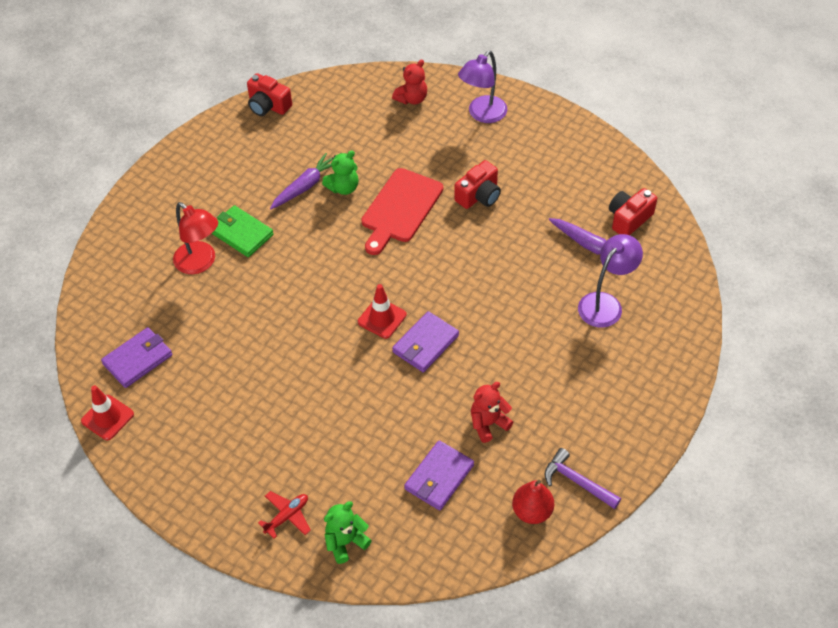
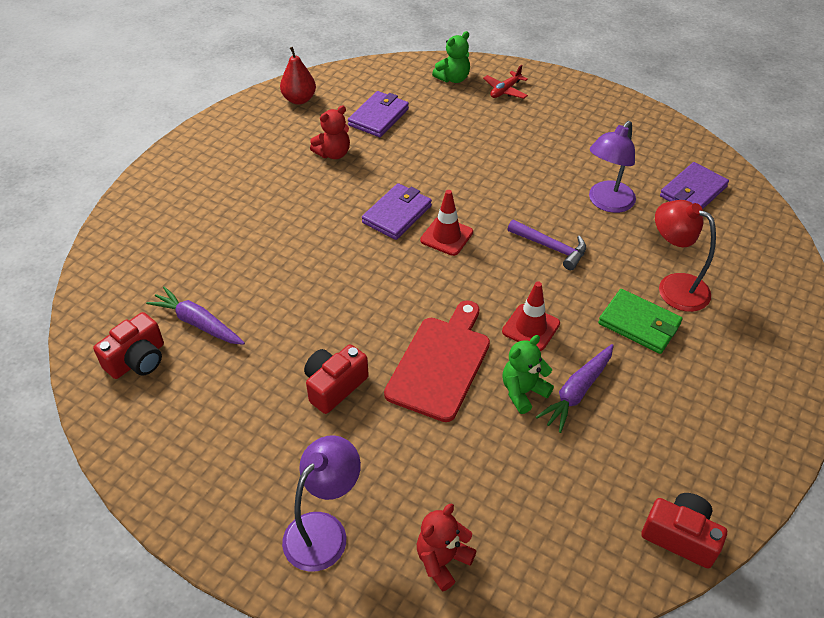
camera: 175 degrees right, 5 degrees down
(107, 417) = (695, 147): red traffic cone -> red traffic cone (531, 327)
(577, 481) = (257, 118): purple hammer -> purple hammer (551, 247)
(605, 303) = (195, 259): purple lamp -> purple lamp (606, 203)

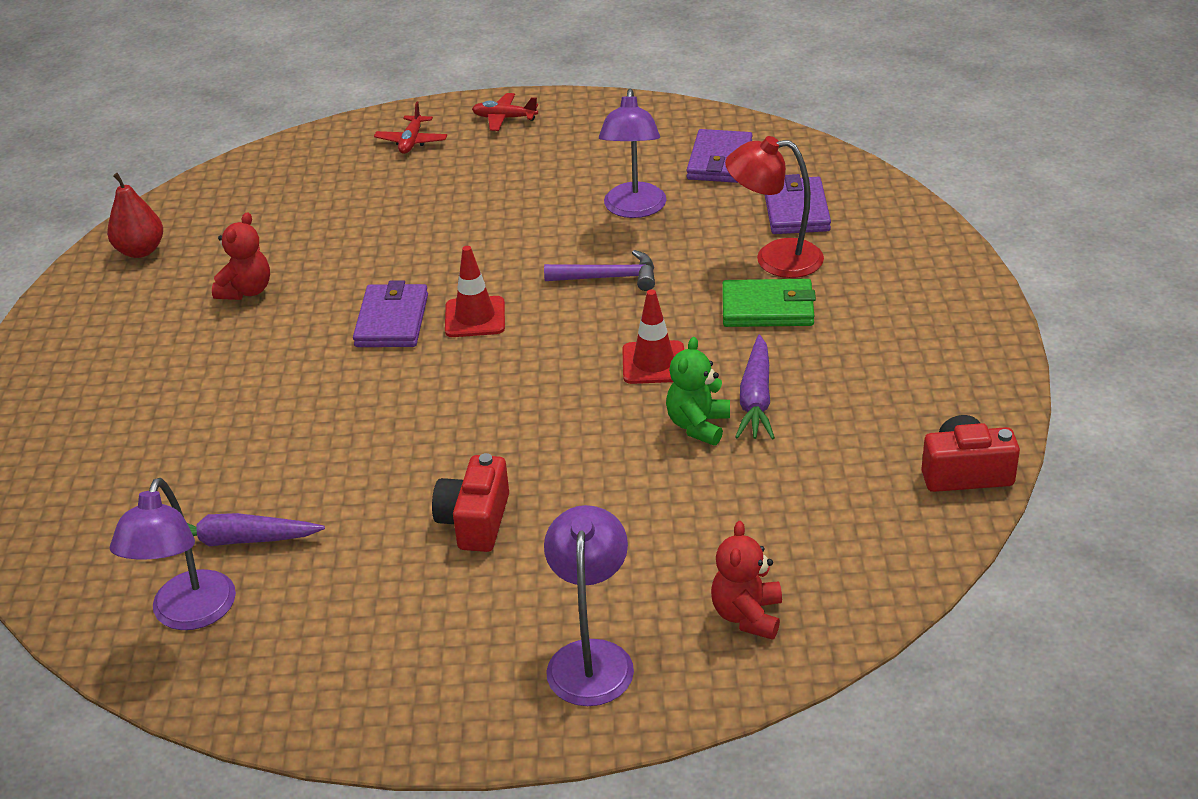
camera: 30 degrees left, 10 degrees down
(137, 359) = (188, 614): red camera -> purple lamp
(378, 117) = (271, 229): purple wallet -> purple wallet (796, 210)
(440, 364) = (582, 442): red cutting board -> none
(453, 78) = (332, 152): green teddy bear -> none
(574, 98) = (504, 118): none -> red plane

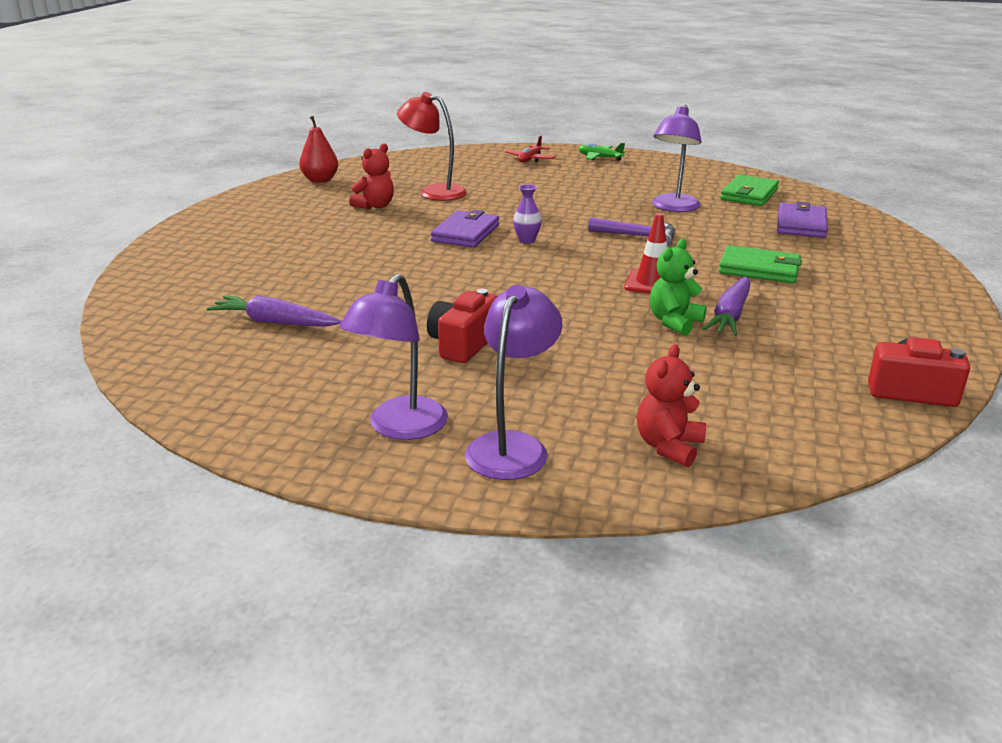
camera: 15 degrees right, 10 degrees down
(188, 614) = (210, 355): purple lamp -> purple lamp (400, 428)
(475, 317) = (526, 240): red traffic cone -> purple vase
(504, 118) = (599, 158): red plane -> green plane
(719, 161) = (749, 194): purple wallet -> green wallet
(774, 259) = (774, 245): red lamp -> red lamp (434, 192)

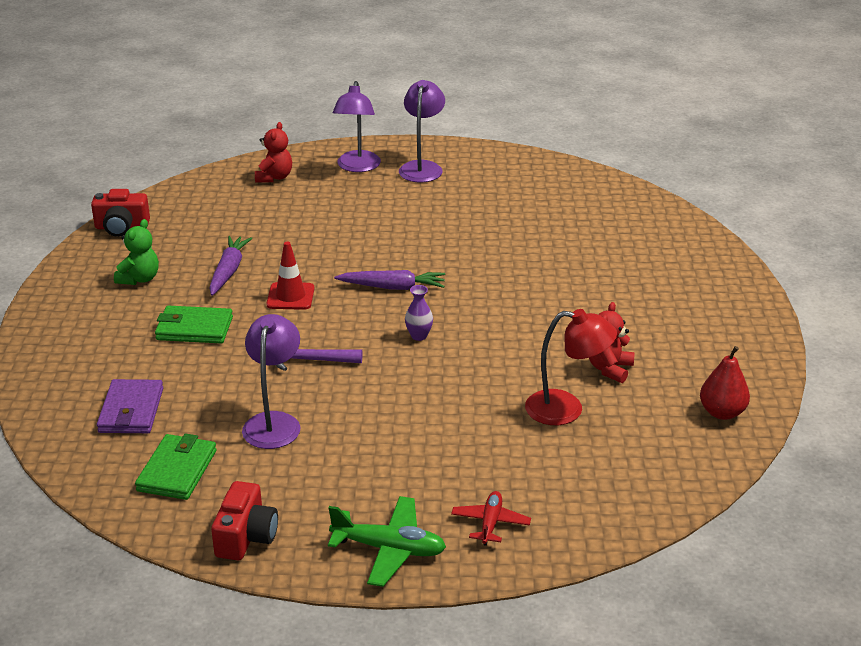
camera: 165 degrees right, 5 degrees up
(275, 322) = (558, 218): purple carrot -> purple carrot (393, 287)
(463, 344) = (417, 220): red camera -> red camera (246, 537)
(465, 233) = (483, 337): purple wallet -> none
(599, 158) = (389, 549): green plane -> green plane, size x1.57
(674, 322) = (272, 259): green teddy bear -> green teddy bear (139, 279)

